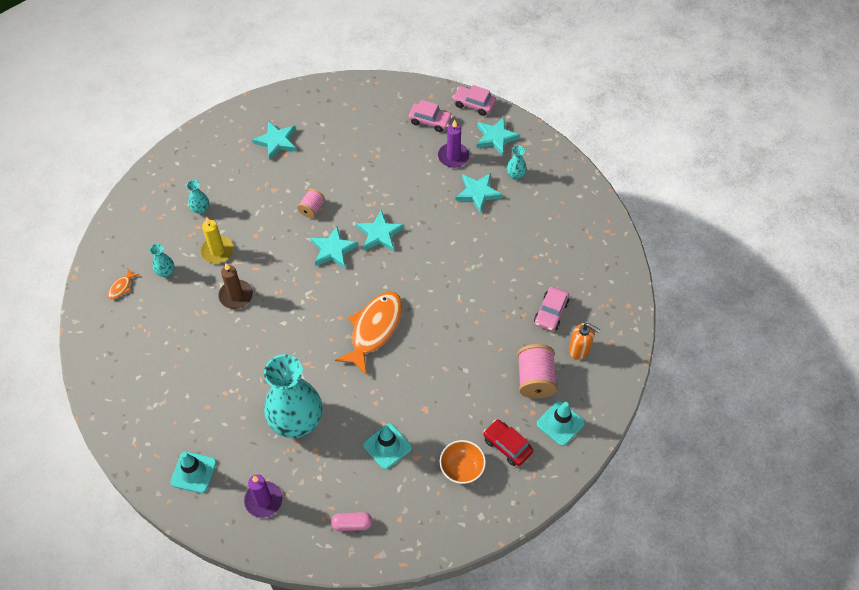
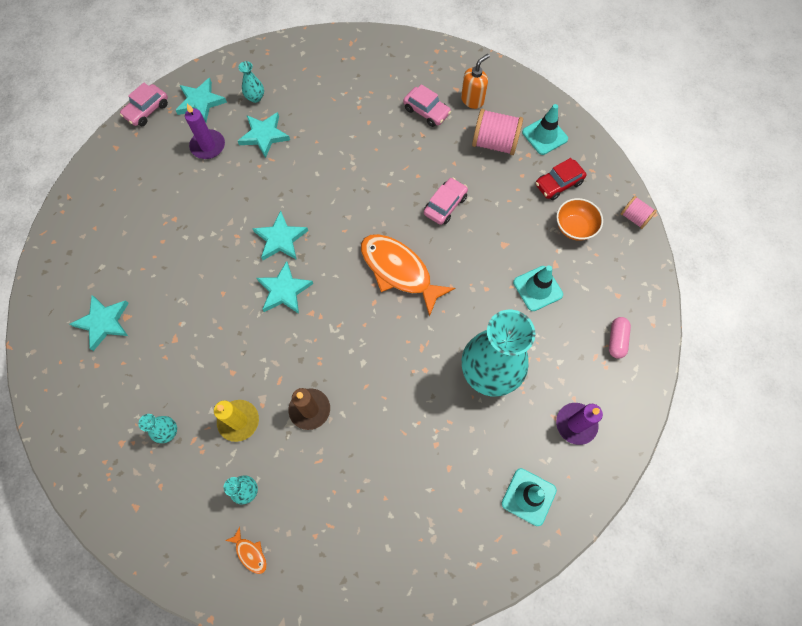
camera: 75 degrees left, 10 degrees up
(312, 209) = (219, 302): pink spool -> pink spool (634, 218)
(430, 121) = (150, 156): pink car -> pink car (445, 205)

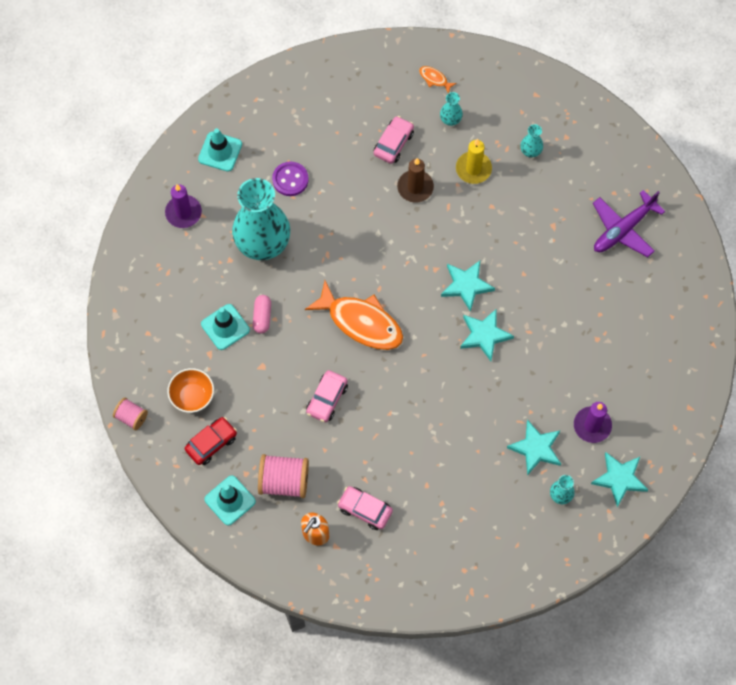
camera: 170 degrees right, 0 degrees up
(103, 322) = (623, 229): turquoise star -> purple plane
(147, 110) = (674, 458): pink car -> pink car (393, 143)
(449, 444) = (290, 179): none -> purple button
(616, 340) = (149, 290): pink capsule -> pink capsule (262, 317)

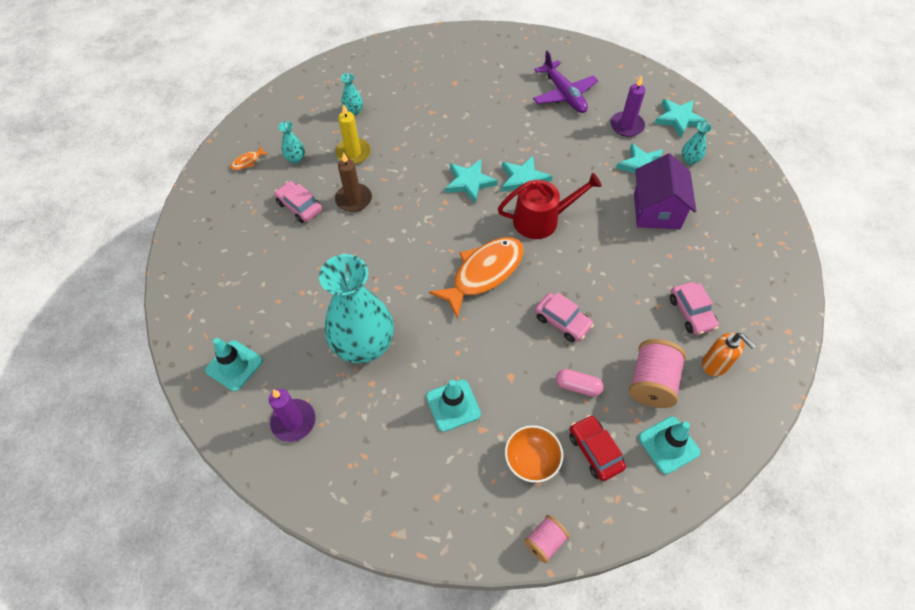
camera: 75 degrees left, 10 degrees down
(262, 317) = (451, 364): pink capsule -> pink capsule (577, 386)
(290, 179) = (299, 303): purple button -> none
(365, 510) = (691, 313): pink car -> pink car turned 60 degrees counterclockwise
(437, 361) = (541, 220): none -> red watering can
(479, 468) = (656, 211): none -> purple house
(623, 229) = (451, 70): purple plane -> purple plane (564, 94)

